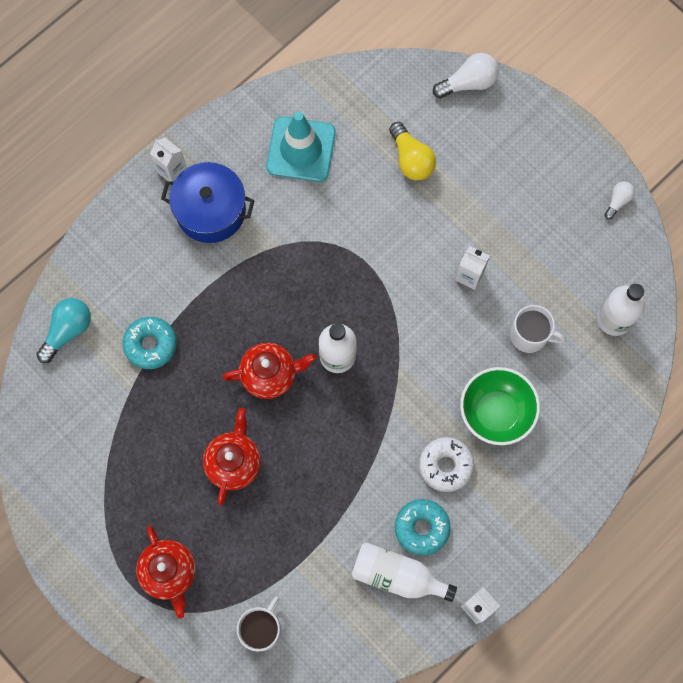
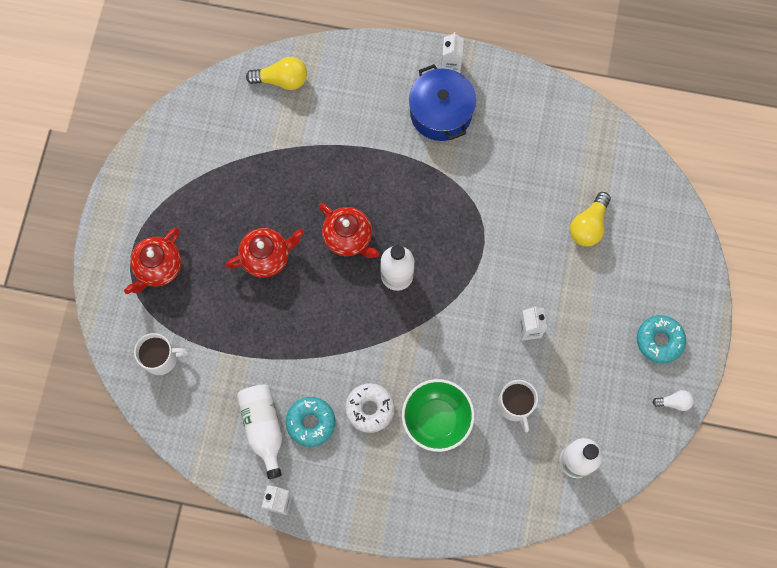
camera: 55 degrees right, 0 degrees up
(67, 331) = (281, 80): turquoise light bulb -> yellow light bulb
(150, 345) = (312, 141): turquoise donut -> turquoise donut (659, 340)
(301, 149) = (535, 142): turquoise traffic cone -> none
(468, 83) = (683, 226): white light bulb -> none

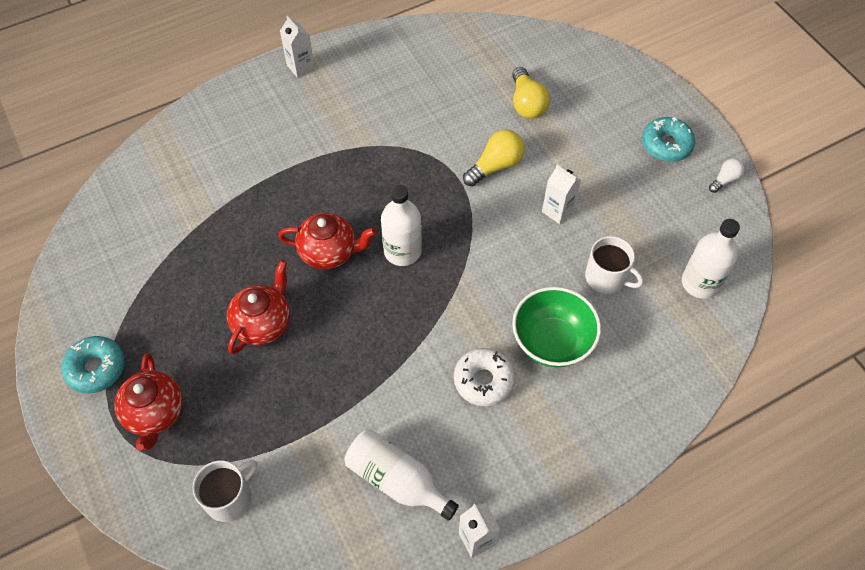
camera: 40 degrees left, 15 degrees down
(281, 80) = (151, 171): yellow light bulb -> yellow light bulb (495, 166)
(311, 422) = (439, 437): turquoise donut -> turquoise donut (96, 368)
(441, 113) = (324, 104): blue pot -> none

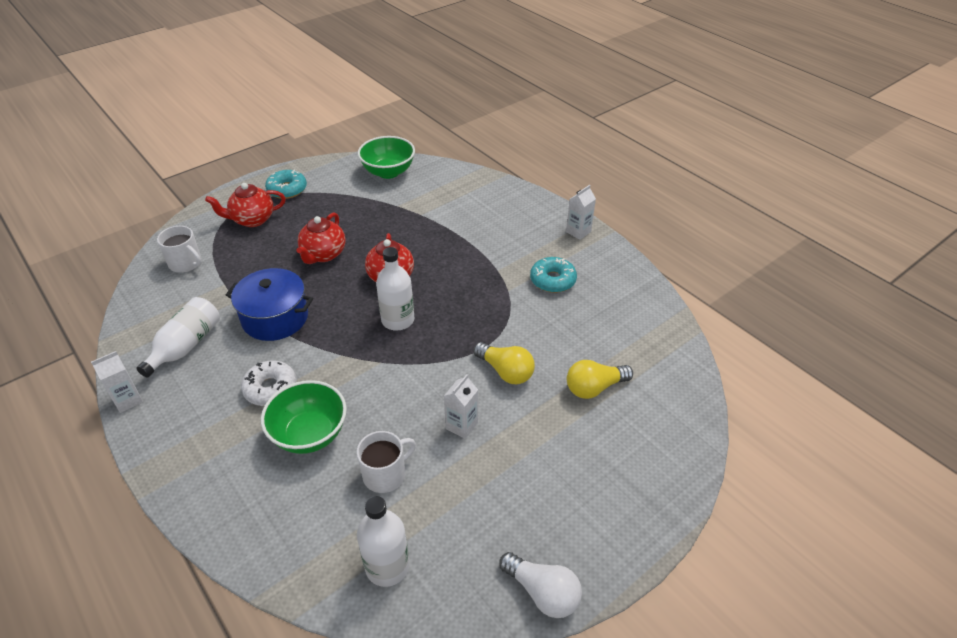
camera: 80 degrees right, 15 degrees down
(104, 238) = (388, 172): none -> green bowl
(263, 323) = (323, 254): red teapot -> red teapot turned 90 degrees clockwise
(369, 378) = (275, 318): none -> blue pot
(606, 277) = (385, 474): white mug -> white mug turned 150 degrees counterclockwise
(666, 145) = (579, 523): turquoise donut -> turquoise donut (553, 280)
(725, 180) = (542, 592): white light bulb -> white light bulb, size x1.69

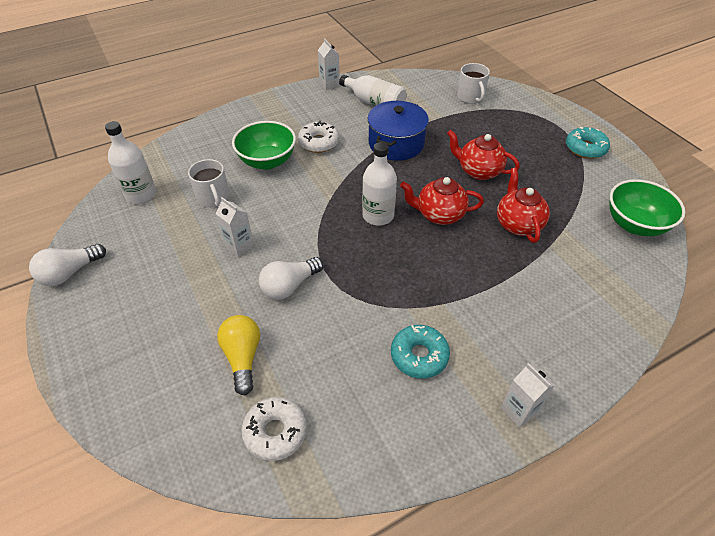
camera: 100 degrees right, 5 degrees up
(186, 263) = (470, 97): white mug -> white mug turned 60 degrees counterclockwise
(252, 220) = (532, 128): red teapot -> red teapot (518, 224)
(505, 371) = (290, 286): yellow light bulb -> white light bulb
(650, 351) = (275, 432): none -> white donut

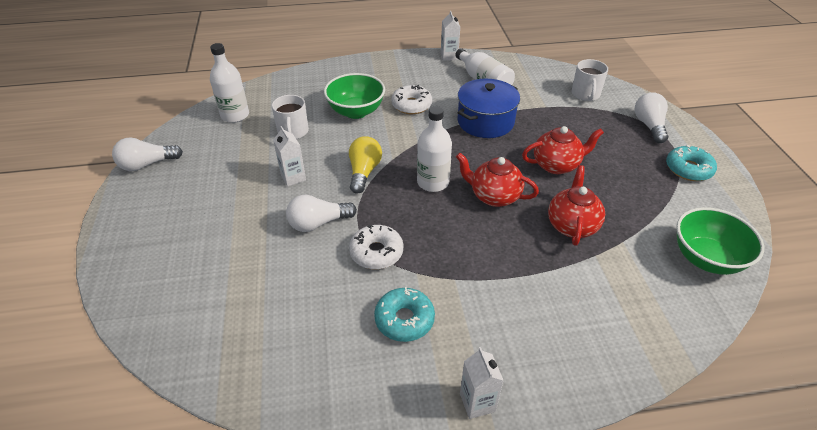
camera: 20 degrees right, 5 degrees down
(243, 357) = (245, 272): yellow light bulb -> yellow light bulb (364, 172)
(275, 432) = (239, 344): white donut -> white donut (376, 252)
(478, 171) = (556, 165): red teapot -> red teapot turned 120 degrees clockwise
(536, 115) = (649, 126): none -> white light bulb

